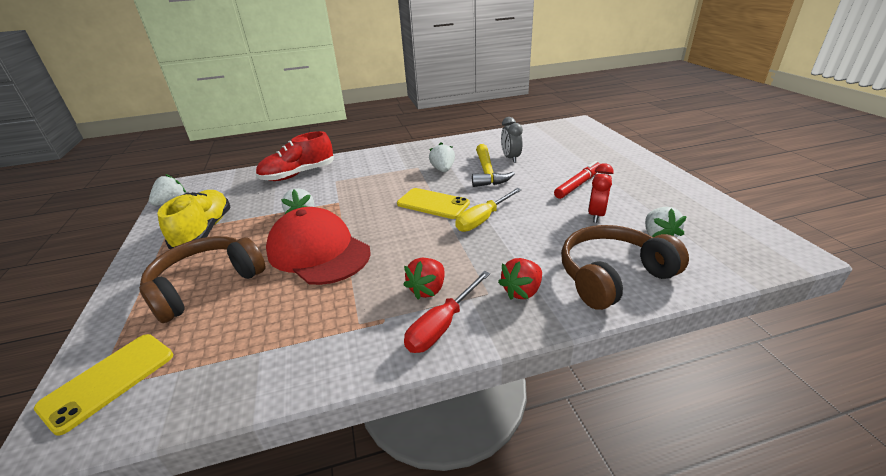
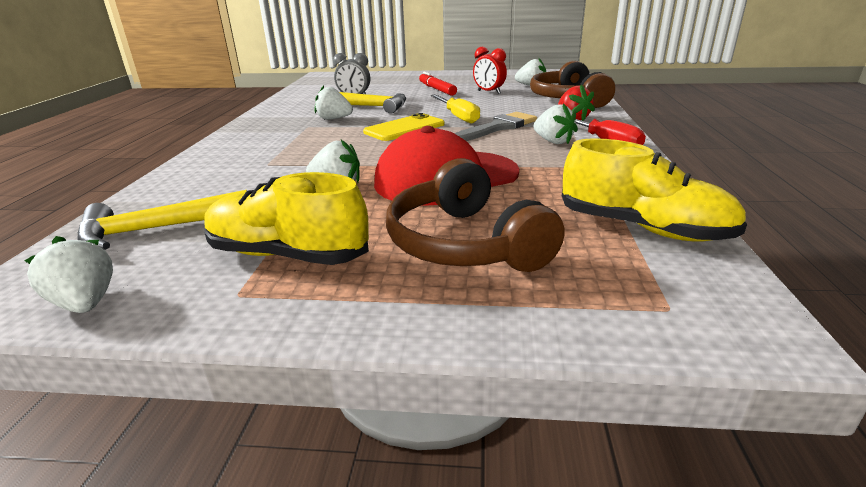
camera: 70 degrees left, 5 degrees down
(108, 380) = (654, 299): yellow phone -> none
(216, 369) = (643, 228): none -> yellow shoe
(240, 188) = (157, 229): none -> yellow hammer
(298, 174) = (195, 185): red shoe -> none
(428, 289) = (553, 141): red strawberry -> white strawberry
(459, 248) = (498, 127): none -> grey brush

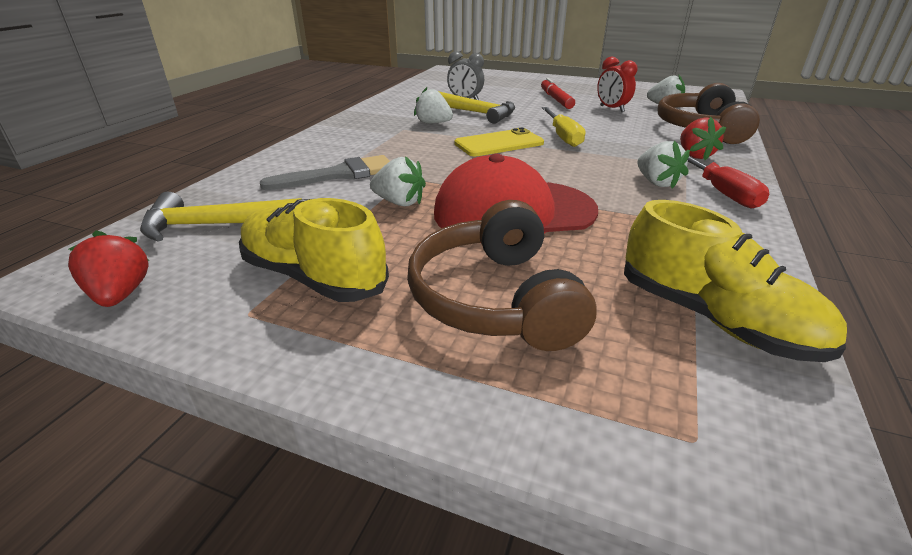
camera: 15 degrees right, 5 degrees up
(86, 303) = (121, 294): white strawberry -> red strawberry
(498, 127) = (601, 156): grey brush -> grey brush (339, 174)

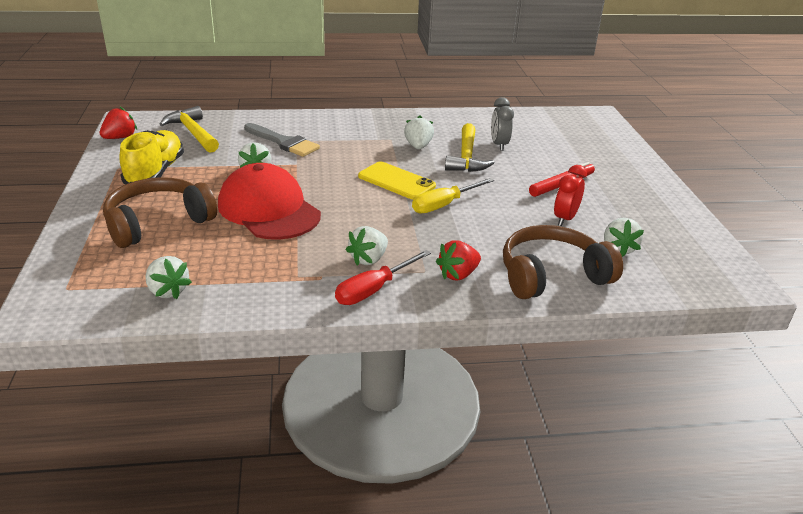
camera: 60 degrees right, 0 degrees up
(713, 319) = (168, 291): yellow shoe -> white strawberry

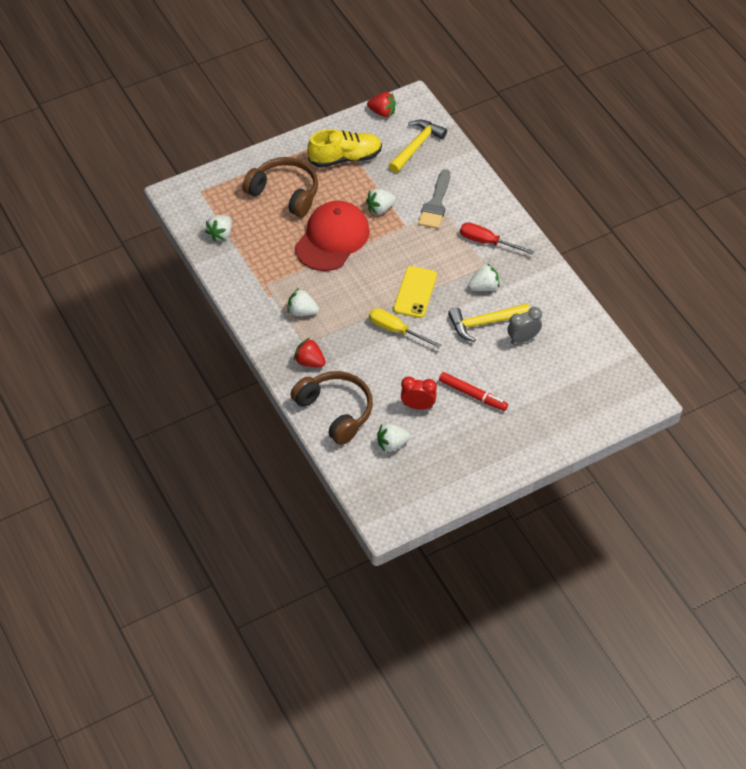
camera: 70 degrees right, 20 degrees up
(374, 290) = (271, 325): red screwdriver -> red screwdriver (487, 242)

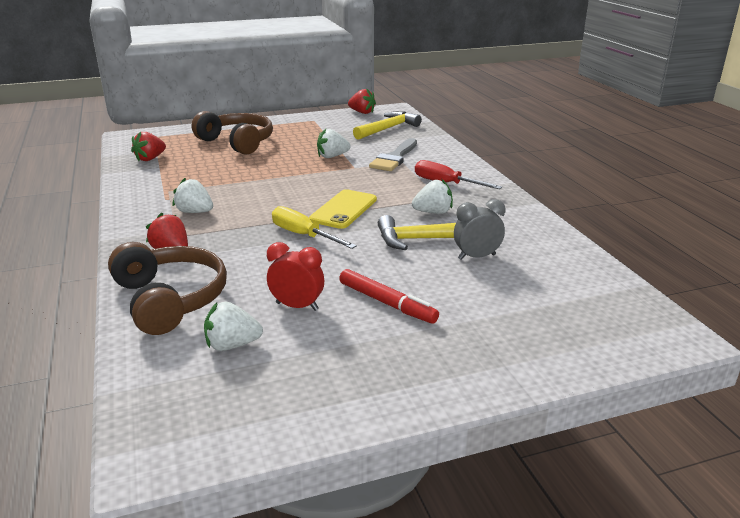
camera: 10 degrees right, 25 degrees down
(221, 234) = (150, 159): white strawberry -> red strawberry
(332, 238) = (267, 169): red cap -> none
(345, 158) = (312, 130): yellow shoe -> none

